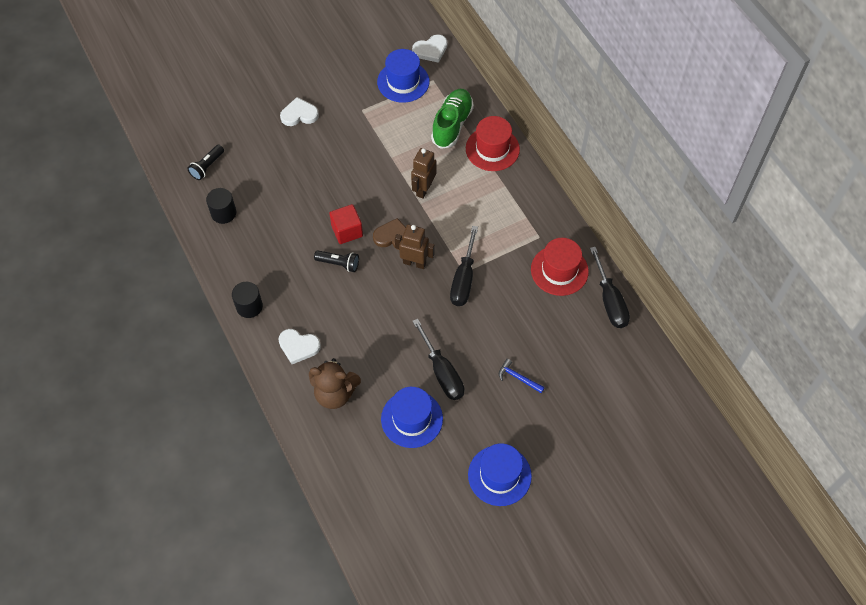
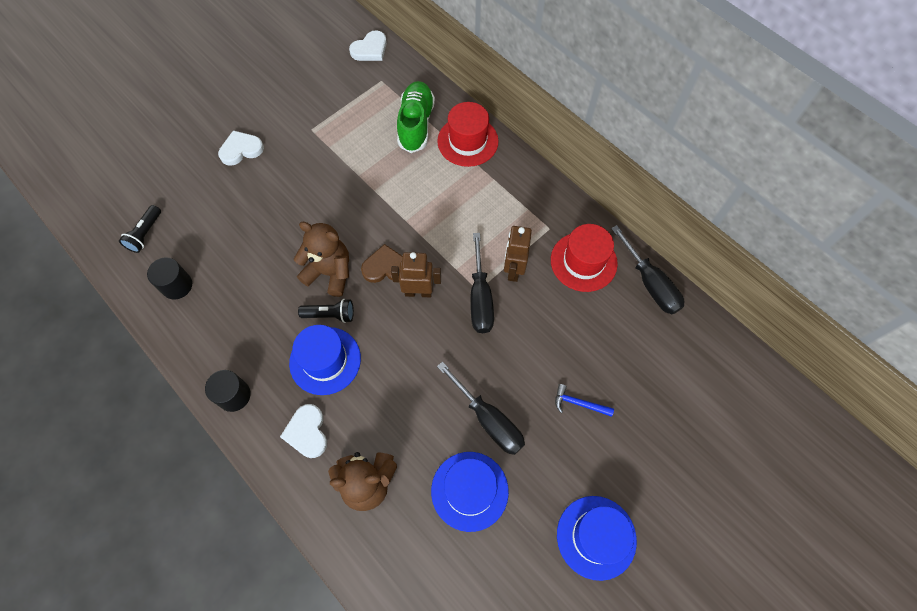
camera: 15 degrees left, 5 degrees up
(298, 346) = (307, 432): white heart -> white heart turned 75 degrees clockwise
(347, 231) = (330, 272): red cube -> brown teddy bear
(403, 82) = (349, 89): blue hat -> blue hat (325, 360)
(423, 189) = (404, 203): brown robot -> brown robot (513, 269)

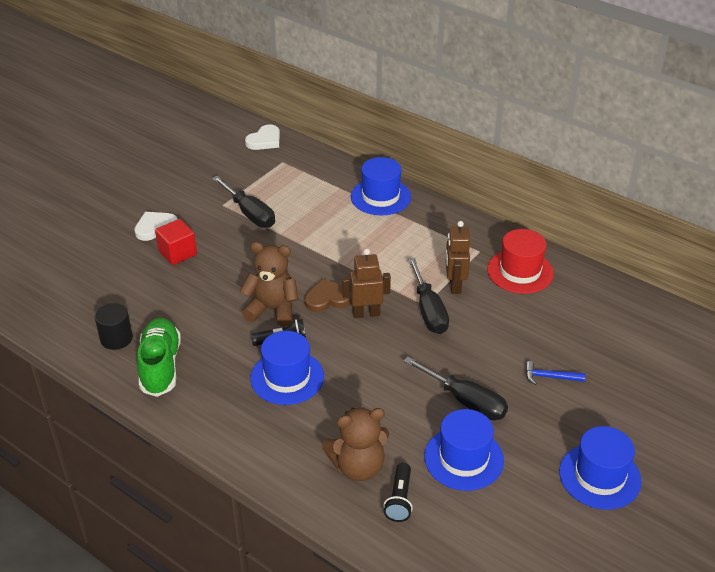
camera: 10 degrees left, 25 degrees down
(145, 234) = (72, 302): black flashlight -> black flashlight (399, 499)
(234, 395) = (200, 417): black cylinder -> none
(255, 186) = (177, 253): none -> red cube
(307, 432) = (284, 435): white heart -> none
(416, 124) = (326, 190): green shoe -> green shoe (160, 366)
(467, 141) = (380, 197): red hat -> blue hat
(650, 283) = (588, 280): black screwdriver -> black screwdriver (250, 214)

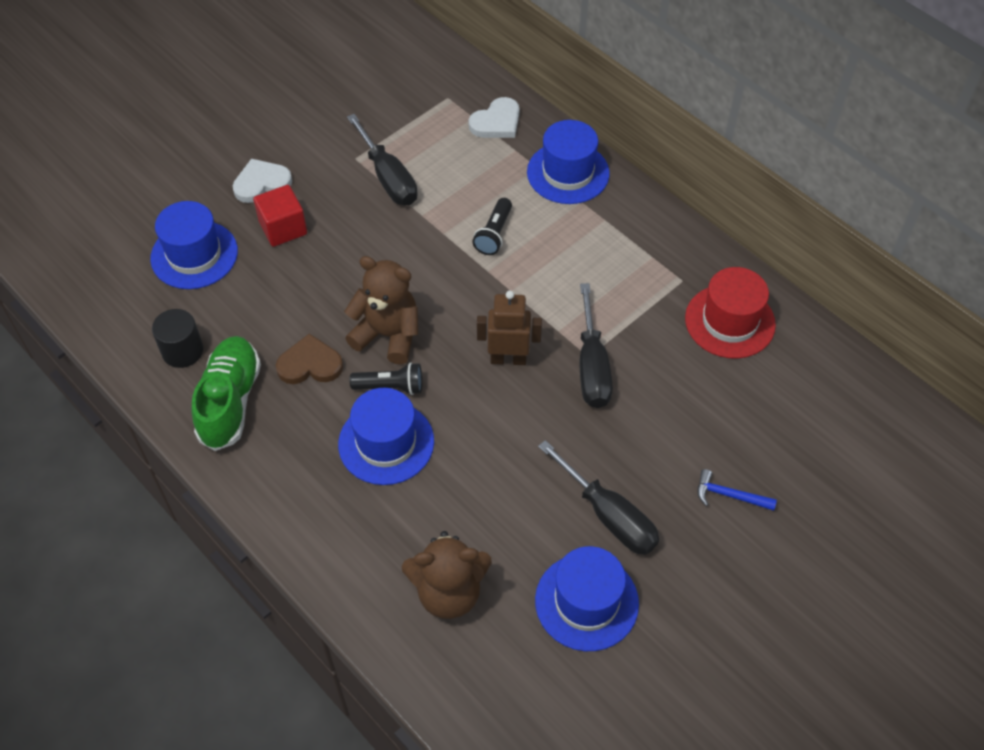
camera: 10 degrees right, 15 degrees up
(264, 140) = (431, 59): white heart -> white heart (496, 122)
(328, 298) = (463, 328): brown heart -> brown heart (310, 364)
(399, 499) = (491, 649): black flashlight -> black flashlight (494, 234)
(454, 285) = (635, 331): brown robot -> none
(599, 476) = (758, 658): blue hat -> blue hat (194, 255)

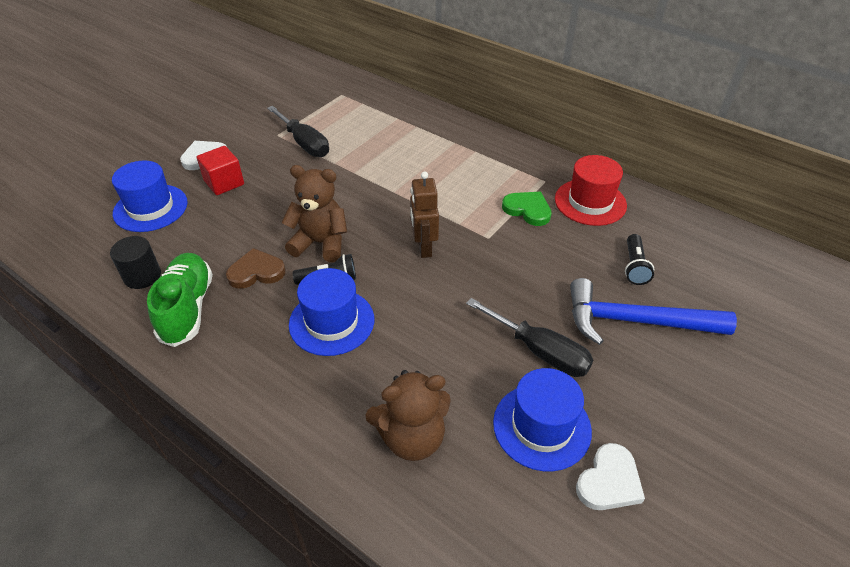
camera: 10 degrees left, 10 degrees down
(494, 234) = (393, 168): black flashlight -> black flashlight (634, 266)
(496, 122) = (380, 104): white heart -> white heart (609, 481)
(508, 359) = (424, 247): brown robot -> brown robot turned 90 degrees counterclockwise
(568, 173) = (440, 127): blue hat -> none
(592, 366) = (493, 244): black screwdriver -> none
(647, 322) = (527, 210): none -> green heart
(729, 495) = (635, 321): blue hammer -> blue hammer, size x2.30

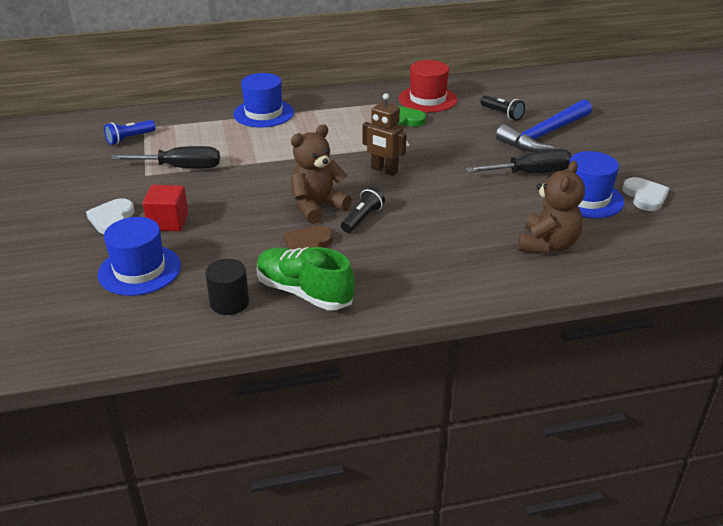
camera: 50 degrees left, 10 degrees down
(318, 98) = (129, 139): none -> blue flashlight
(331, 322) = (407, 234): blue hat -> blue hat (263, 113)

